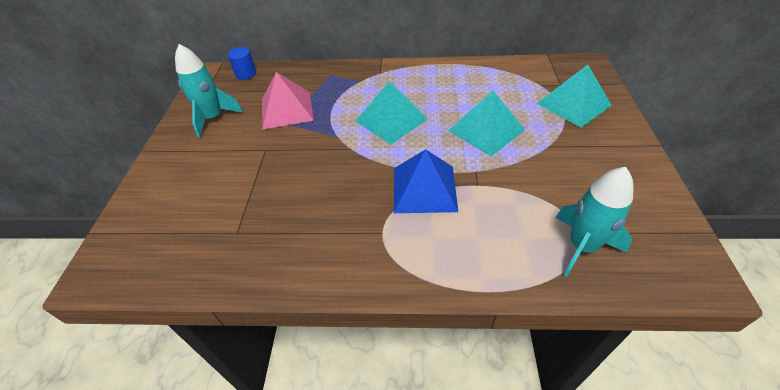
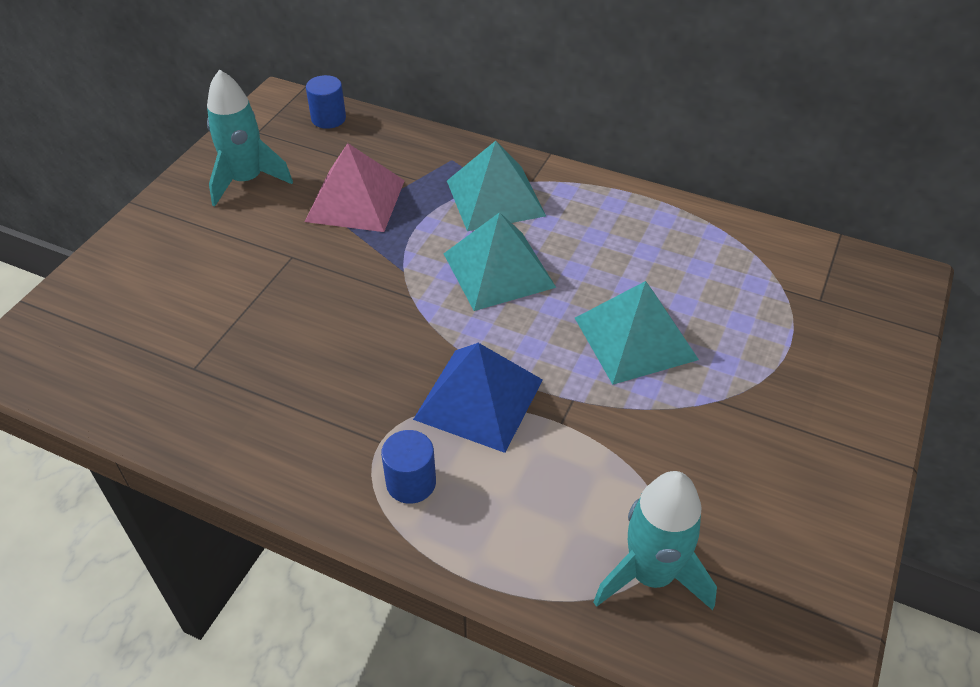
camera: 20 degrees right, 0 degrees up
(415, 249) = (411, 482): none -> blue cylinder
(573, 104) = (815, 343): turquoise pyramid -> turquoise pyramid (495, 198)

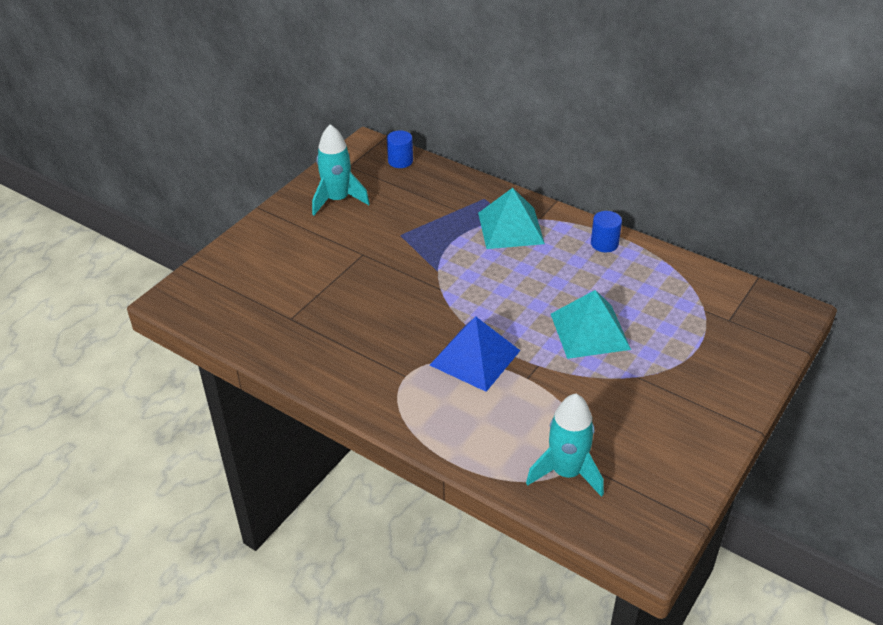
camera: 10 degrees right, 5 degrees down
(355, 200) = (411, 220): pink pyramid -> none
(411, 482) = (422, 402): blue cylinder -> blue cylinder (604, 243)
(498, 270) = (504, 277): turquoise pyramid -> none

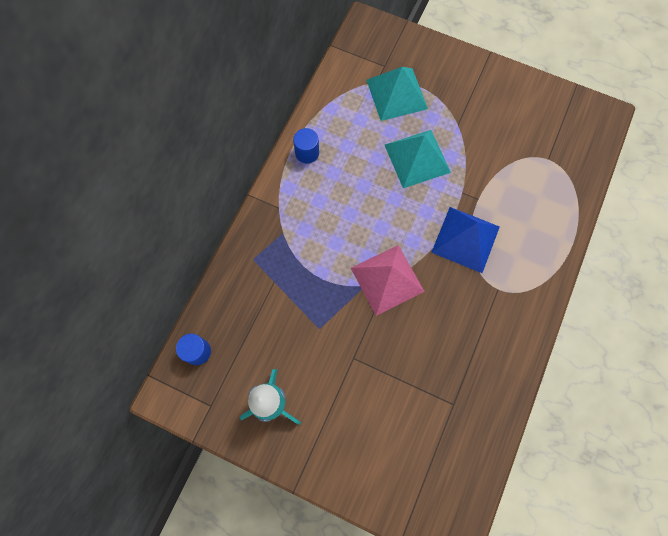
camera: 100 degrees left, 30 degrees up
(440, 287) = (387, 279): none -> pink pyramid
(510, 228) = (295, 230): turquoise pyramid -> turquoise pyramid (396, 94)
(566, 472) = (560, 165): turquoise rocket -> none

